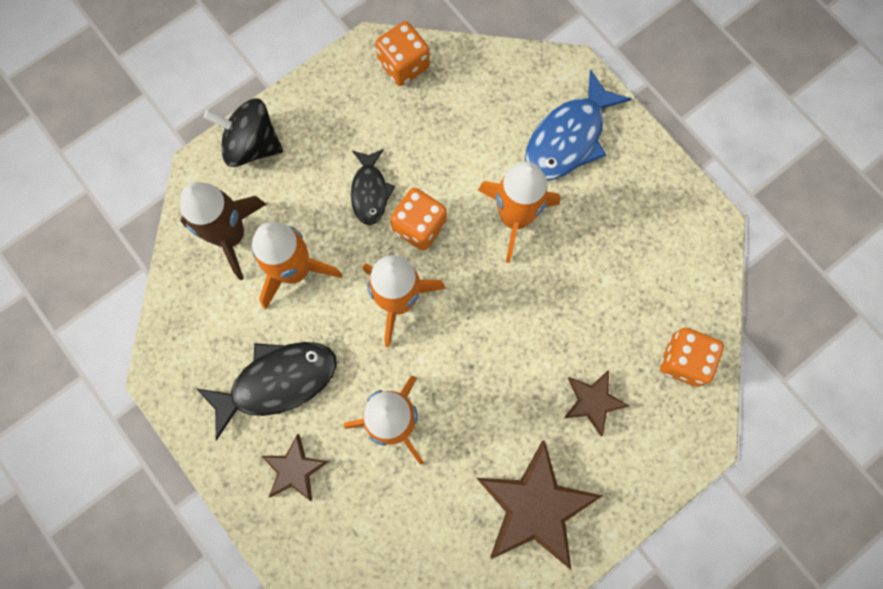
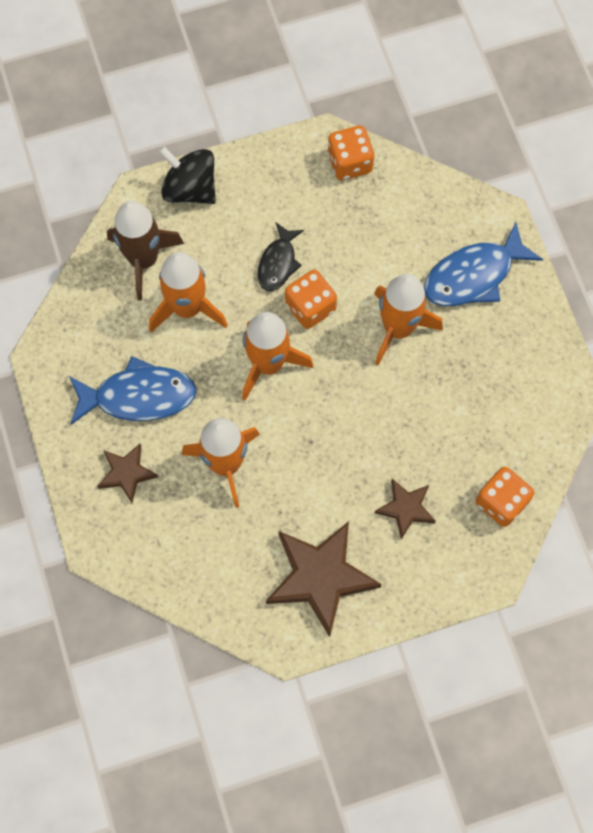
camera: 20 degrees right, 5 degrees down
(277, 382) = (138, 396): black fish -> blue fish

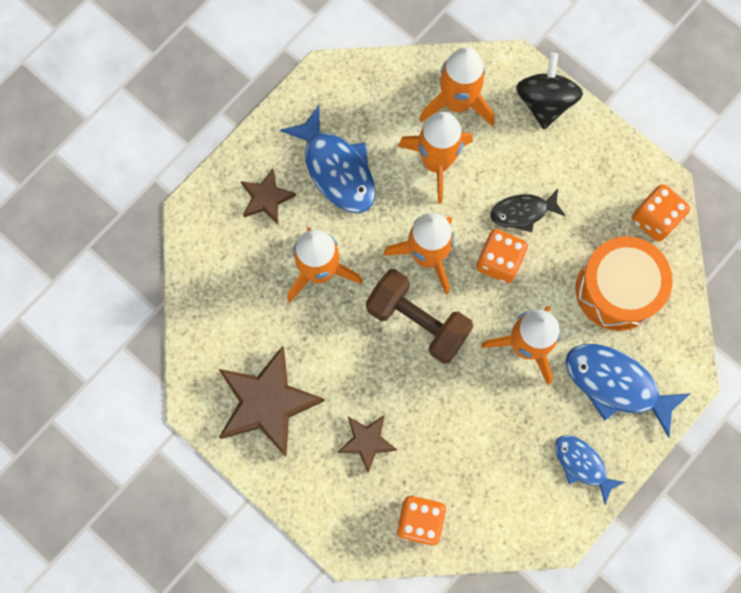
camera: 60 degrees right, 5 degrees up
(143, 260) = (457, 103): brown rocket -> orange rocket
(323, 405) = (417, 321): none -> brown dumbbell
(393, 228) = (617, 290): none -> orange drum
(526, 341) = (582, 464): none -> blue fish

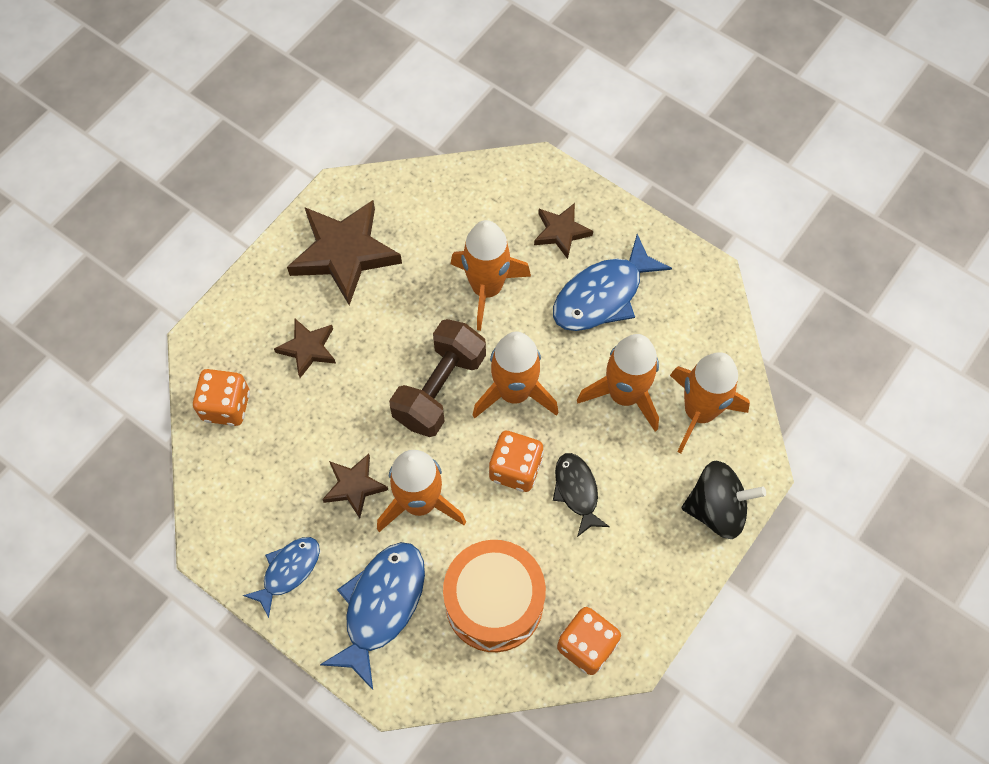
camera: 85 degrees right, 10 degrees down
(507, 403) = (354, 486): none -> brown star

